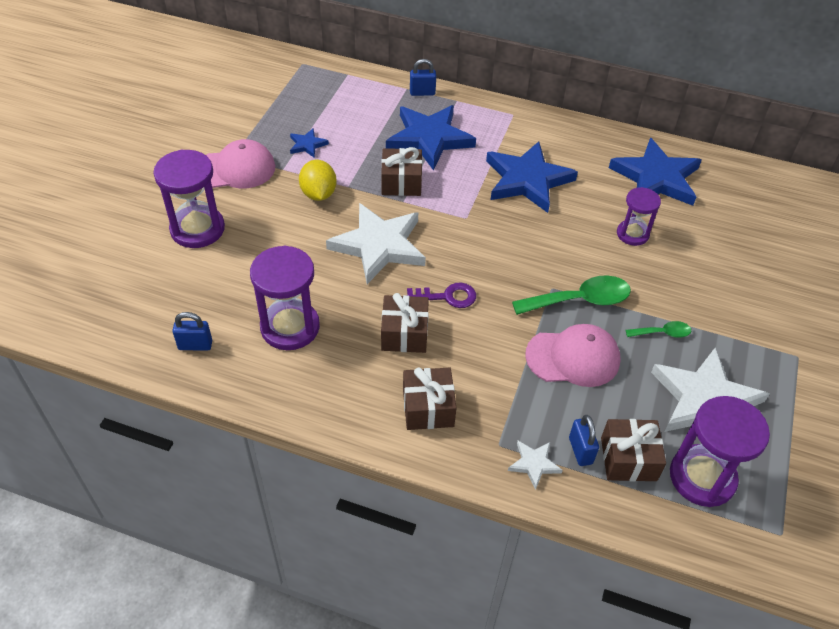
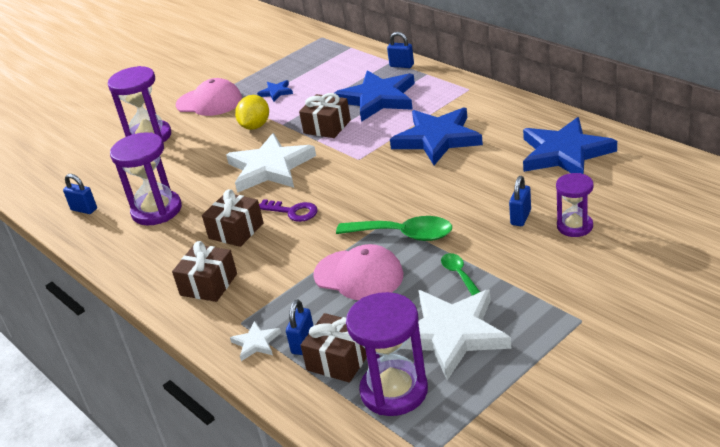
camera: 35 degrees right, 15 degrees down
(632, 234) = (500, 193): purple hourglass -> purple hourglass (574, 226)
(662, 333) = (458, 274): green spoon -> green spoon turned 135 degrees counterclockwise
(670, 258) = (521, 217): none -> blue padlock

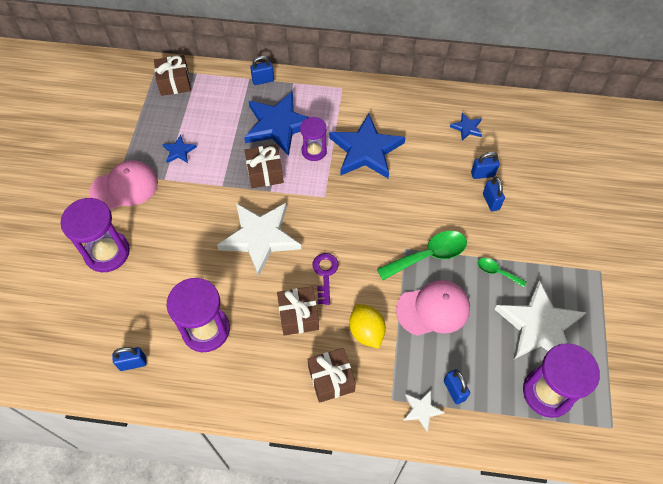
camera: 45 degrees left, 25 degrees up
(255, 126) = (199, 198): yellow lemon -> yellow lemon (366, 332)
(292, 212) = (325, 274): purple key -> purple key turned 75 degrees counterclockwise
(339, 360) = (491, 389): brown gift -> brown gift (174, 83)
(537, 193) = (482, 174): none -> blue padlock
(565, 153) = (467, 128): blue star -> blue star, size x0.44
(574, 226) = (530, 193): purple hourglass -> purple hourglass (314, 151)

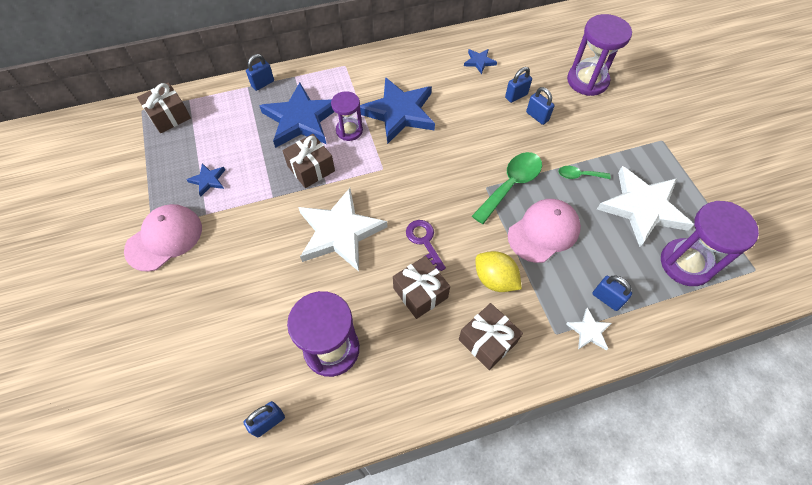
camera: 25 degrees left, 0 degrees up
(107, 252) = (178, 315): purple hourglass -> purple hourglass (587, 81)

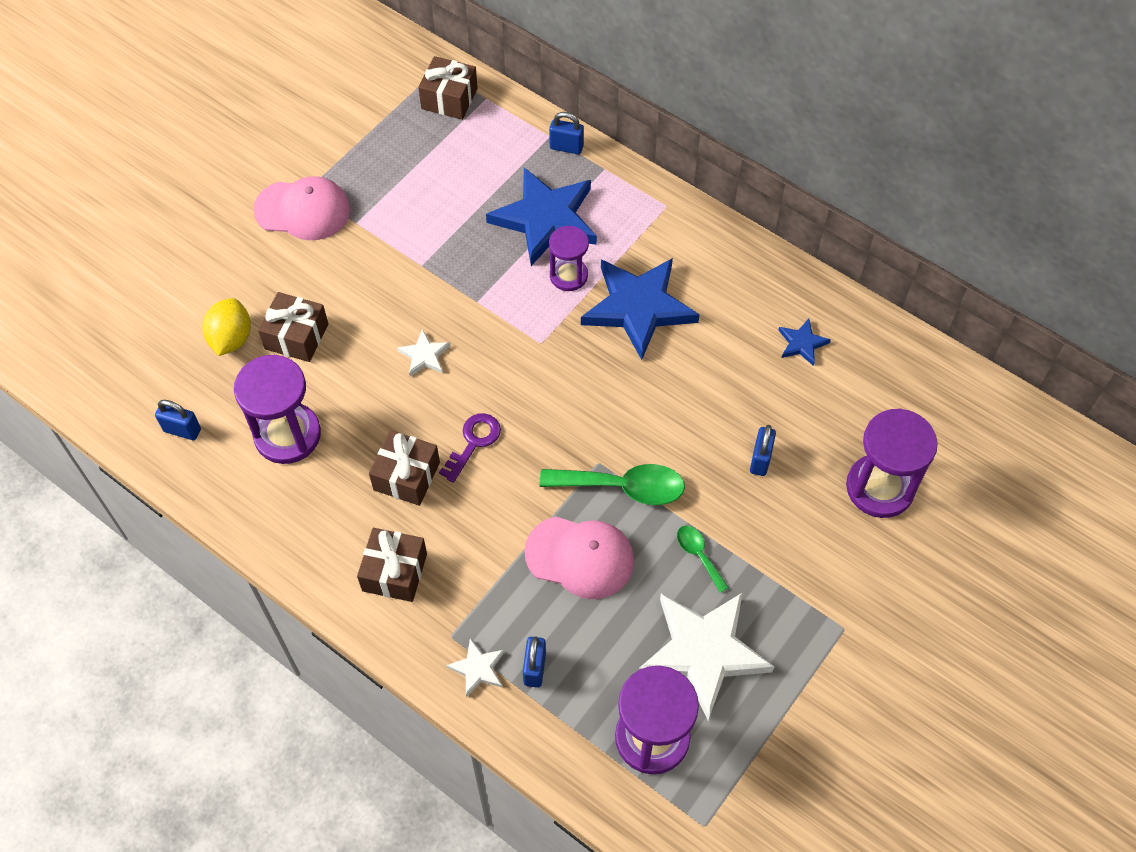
camera: 55 degrees right, 0 degrees up
(208, 180) = (397, 194): blue star -> none
(311, 168) = (485, 274): brown gift -> brown gift (296, 336)
(339, 232) = (424, 355): white star -> white star, size x0.44
(495, 279) = (476, 539): yellow lemon -> yellow lemon (231, 339)
(516, 96) = (776, 418): blue padlock -> none

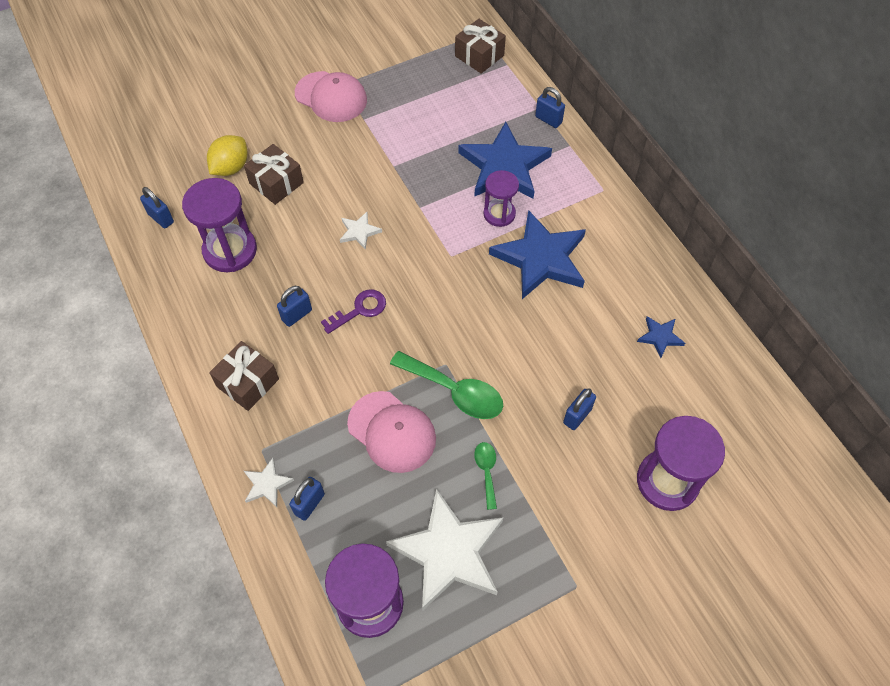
camera: 25 degrees right, 0 degrees up
(406, 476) = (297, 315): brown gift -> blue padlock

